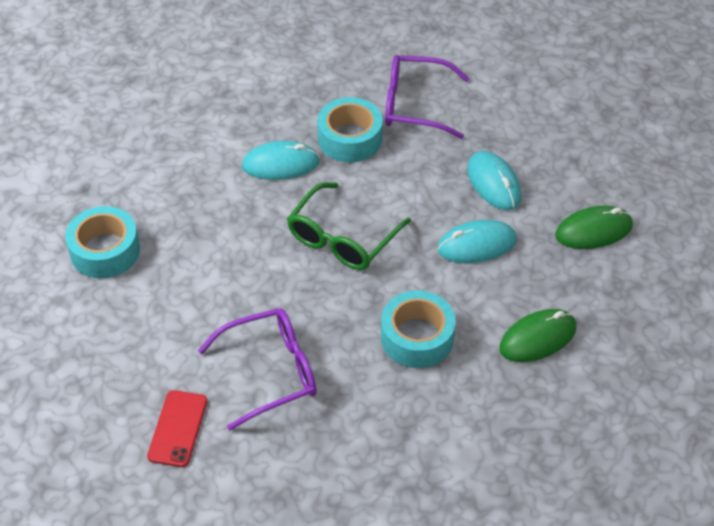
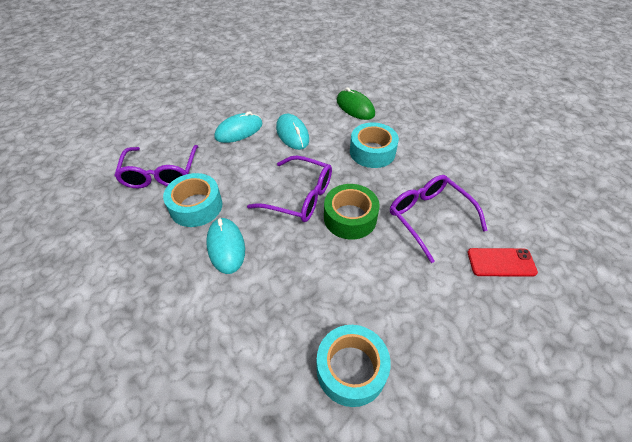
camera: 100 degrees left, 0 degrees up
(293, 285) = (350, 218): none -> green tape
(342, 238) = (300, 197): green glasses -> purple glasses
(593, 231) = (273, 92): green mouse -> none

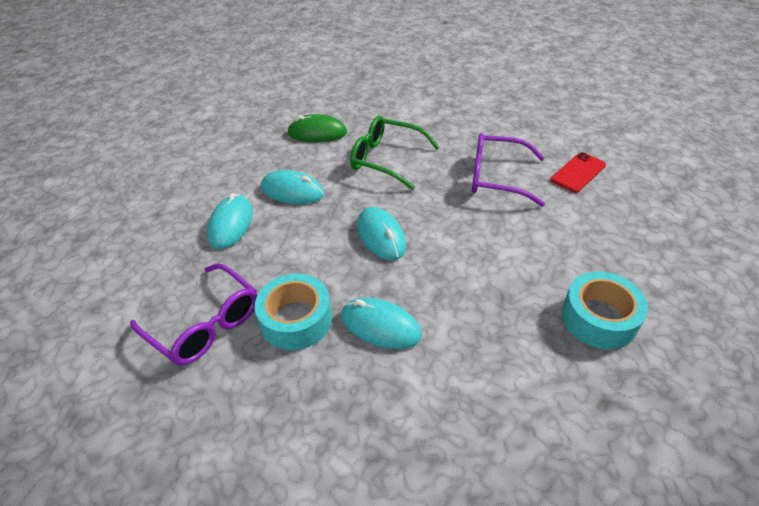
camera: 45 degrees left, 5 degrees down
(300, 197) = (381, 236): purple glasses -> turquoise mouse
(350, 218) = (444, 220): green tape -> none
(372, 152) = (386, 159): turquoise tape -> green glasses

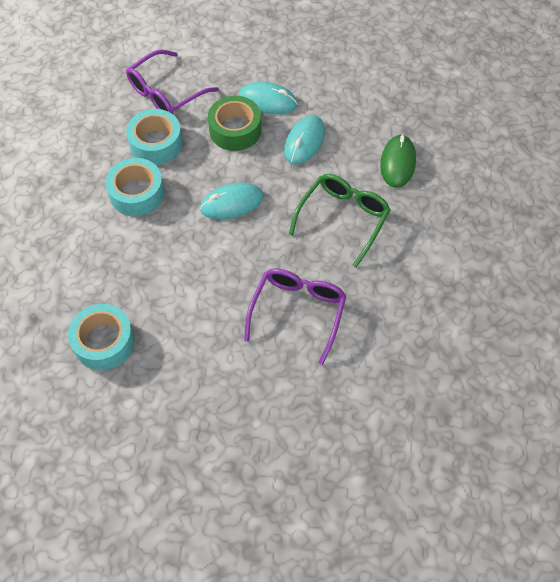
camera: 95 degrees right, 15 degrees up
(274, 246) = (235, 130): none -> green tape
(380, 326) = (137, 193): turquoise mouse -> turquoise tape
(578, 172) = (293, 393): red phone -> none

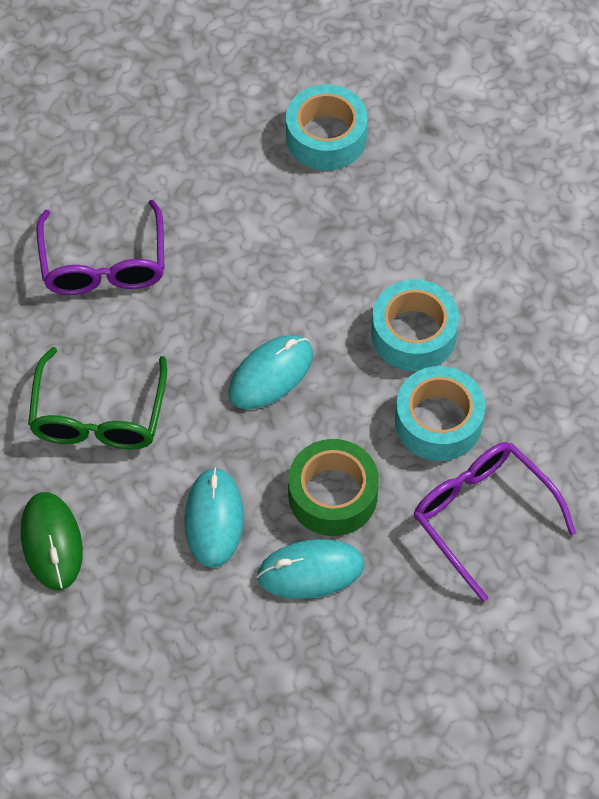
camera: 155 degrees right, 0 degrees up
(166, 93) = (482, 516): purple glasses -> purple glasses turned 60 degrees counterclockwise

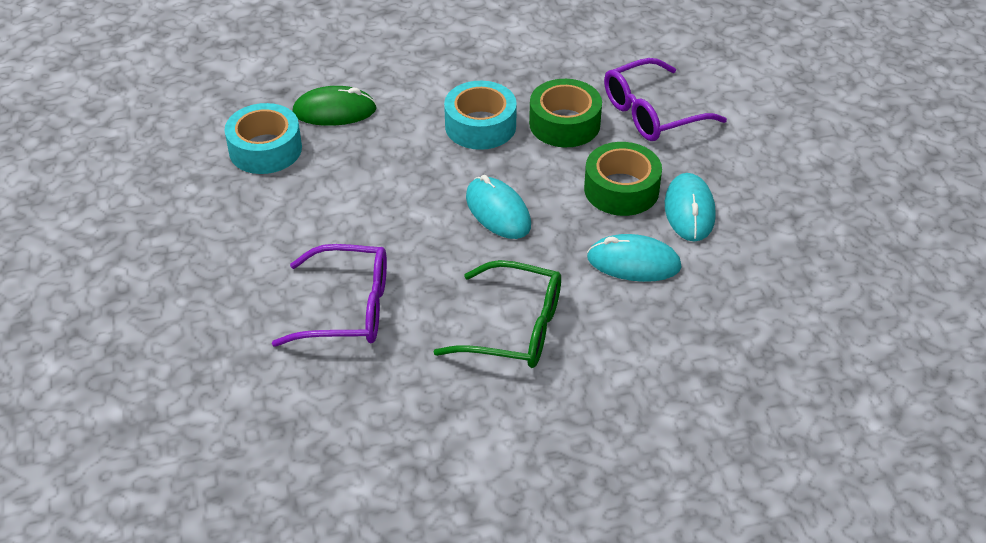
camera: 80 degrees left, 15 degrees down
(51, 542) = (642, 374): green mouse -> green mouse (334, 111)
(438, 421) = (564, 124): turquoise tape -> green tape

